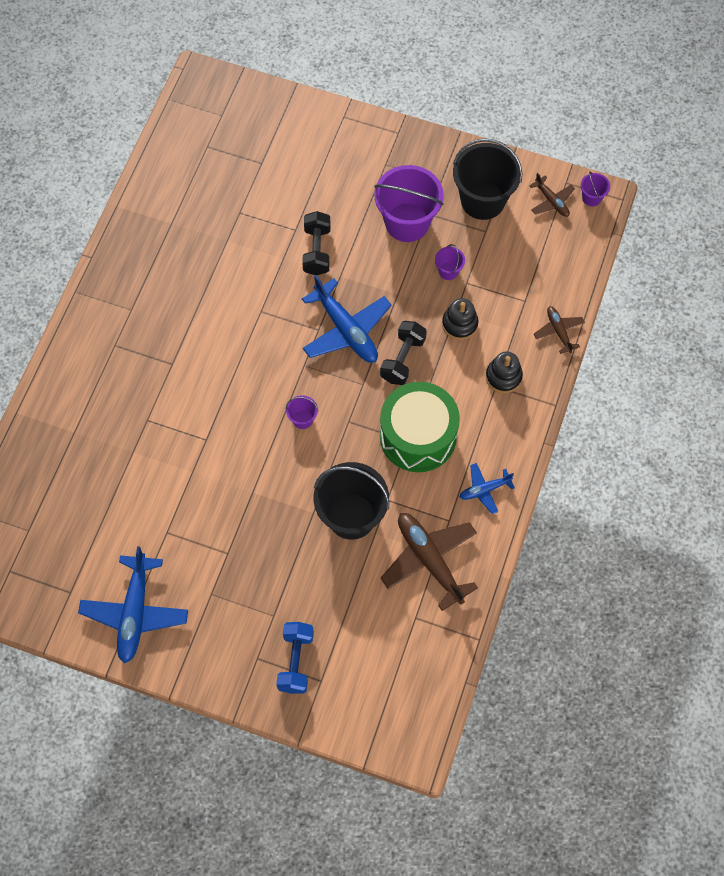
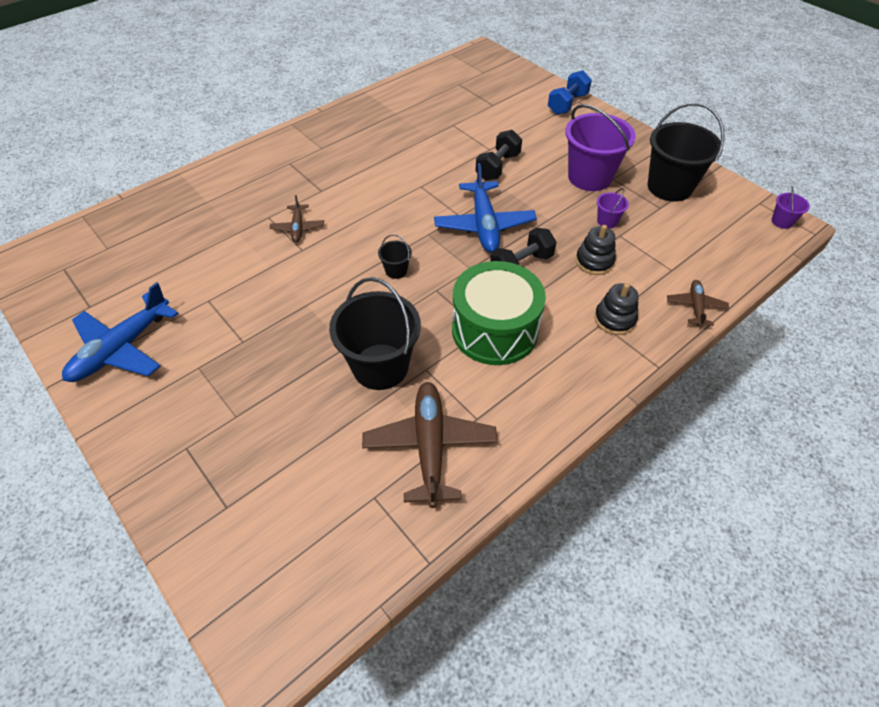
camera: 30 degrees right, 15 degrees down
(296, 661) = (219, 472): blue dumbbell -> blue dumbbell (567, 104)
(302, 419) = (396, 270): purple bucket -> black bucket
(484, 490) = (534, 408): blue plane -> none
(551, 201) = (738, 210): brown plane -> brown plane (298, 228)

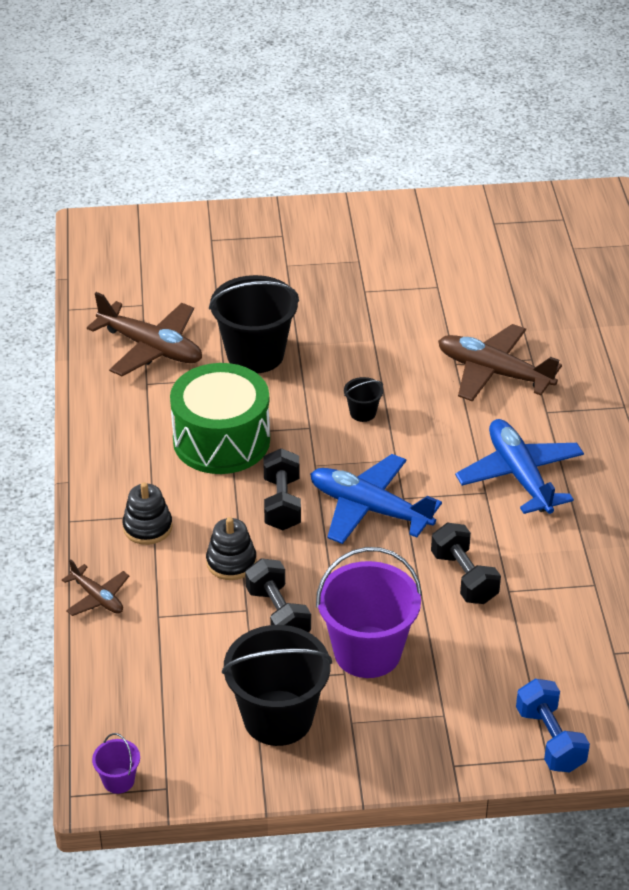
camera: 125 degrees right, 10 degrees down
(122, 348) = (421, 229): blue plane -> blue plane (520, 475)
(298, 228) = (494, 372): brown plane -> brown plane, size x1.89
(607, 221) = (278, 614): purple bucket -> black dumbbell

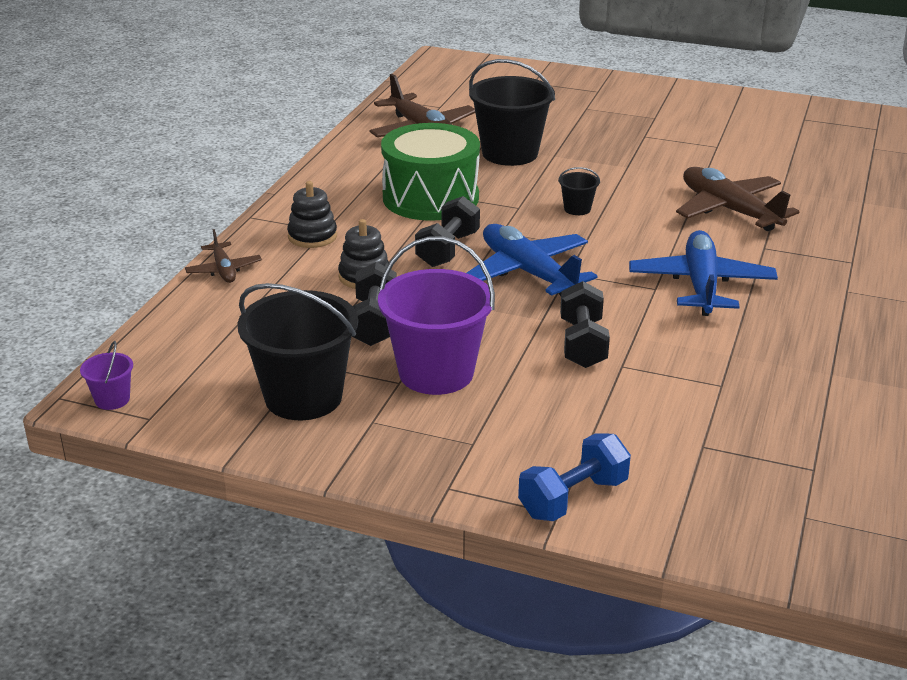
camera: 25 degrees right, 10 degrees down
(550, 739) = (573, 498): blue dumbbell -> blue dumbbell turned 45 degrees clockwise

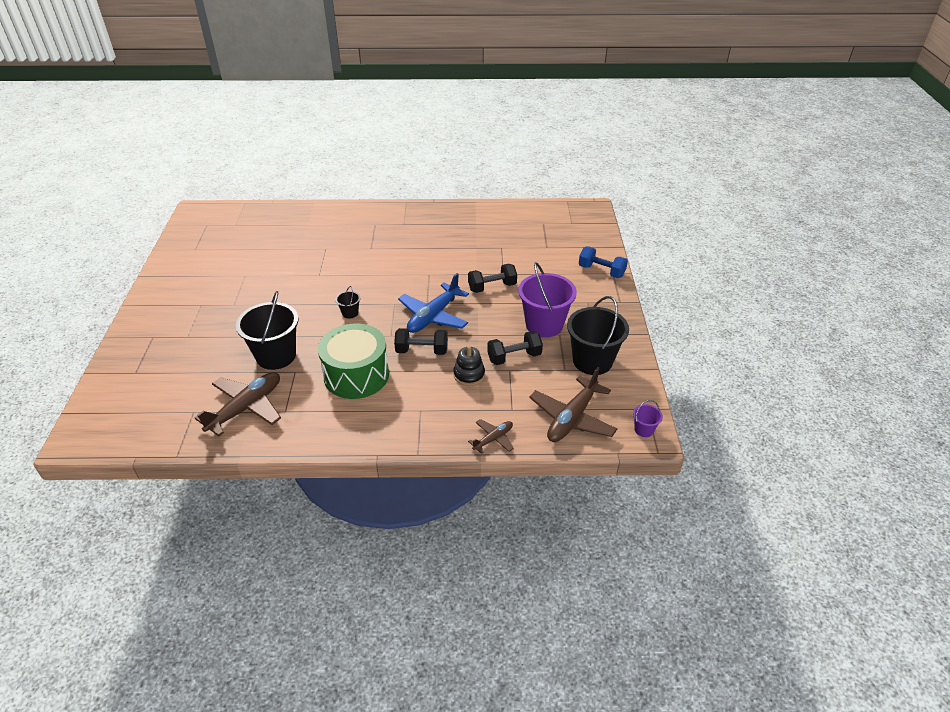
camera: 110 degrees left, 10 degrees up
(312, 236) = (431, 413): black stacking toy -> none
(701, 285) = (418, 262): blue plane -> none
(729, 210) = (332, 262): brown plane -> brown plane (572, 418)

